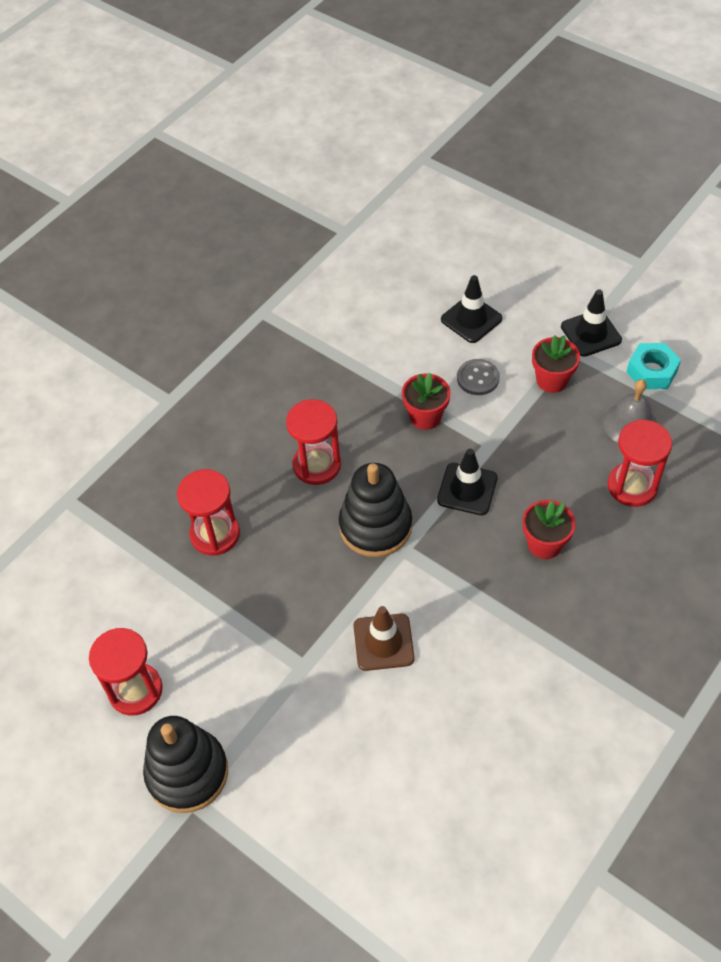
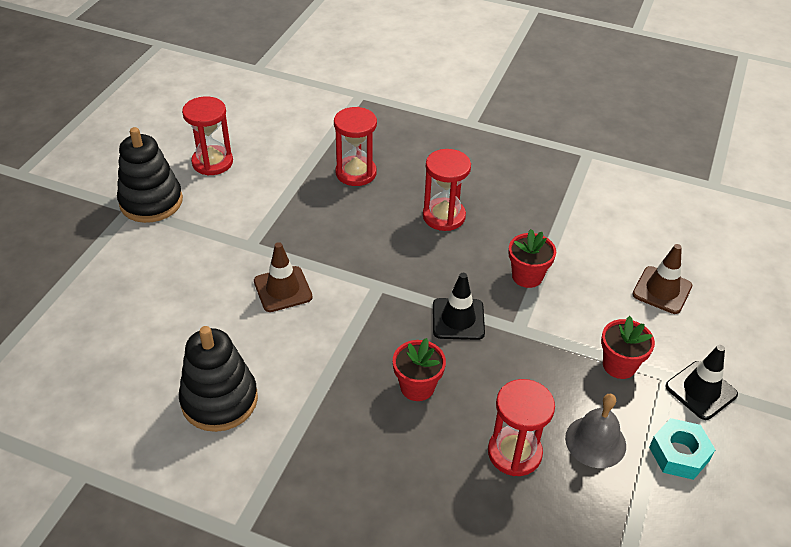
camera: 70 degrees right, 10 degrees down
(375, 526) = (396, 264): black stacking toy -> black stacking toy (219, 400)
(471, 319) = (662, 290): black traffic cone -> brown traffic cone
(478, 378) = (591, 306): grey button -> none

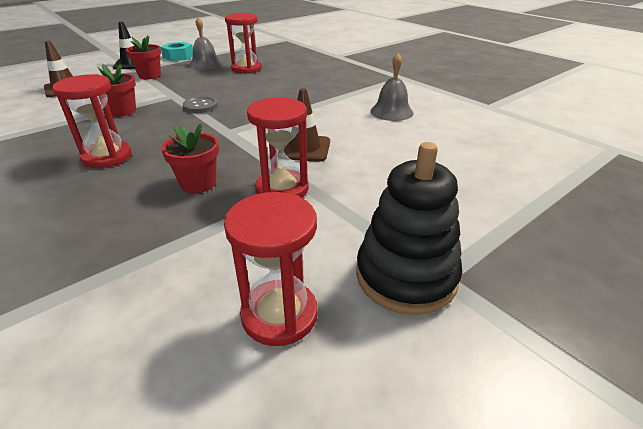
camera: 150 degrees left, 10 degrees down
(219, 400) = (391, 112): black stacking toy -> grey bell
(356, 173) = (115, 223): red hourglass -> red hourglass (282, 189)
(417, 387) = (265, 91): red flower pot -> red flower pot (198, 183)
(458, 319) = (200, 106): black traffic cone -> grey button

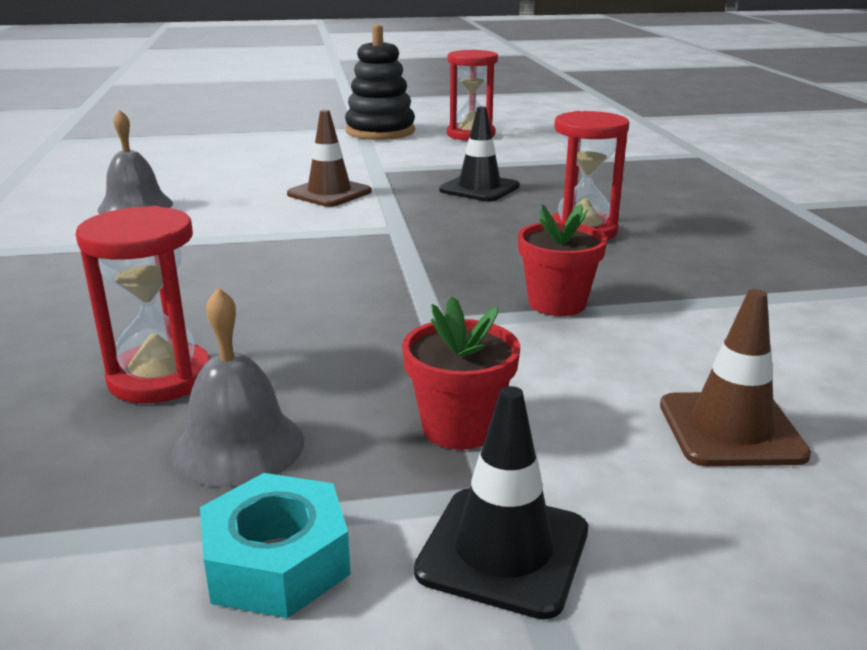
camera: 150 degrees left, 10 degrees down
(198, 183) = (479, 188): red flower pot -> black traffic cone
(200, 106) = (399, 280): grey button -> none
(282, 189) = (401, 172): red hourglass -> none

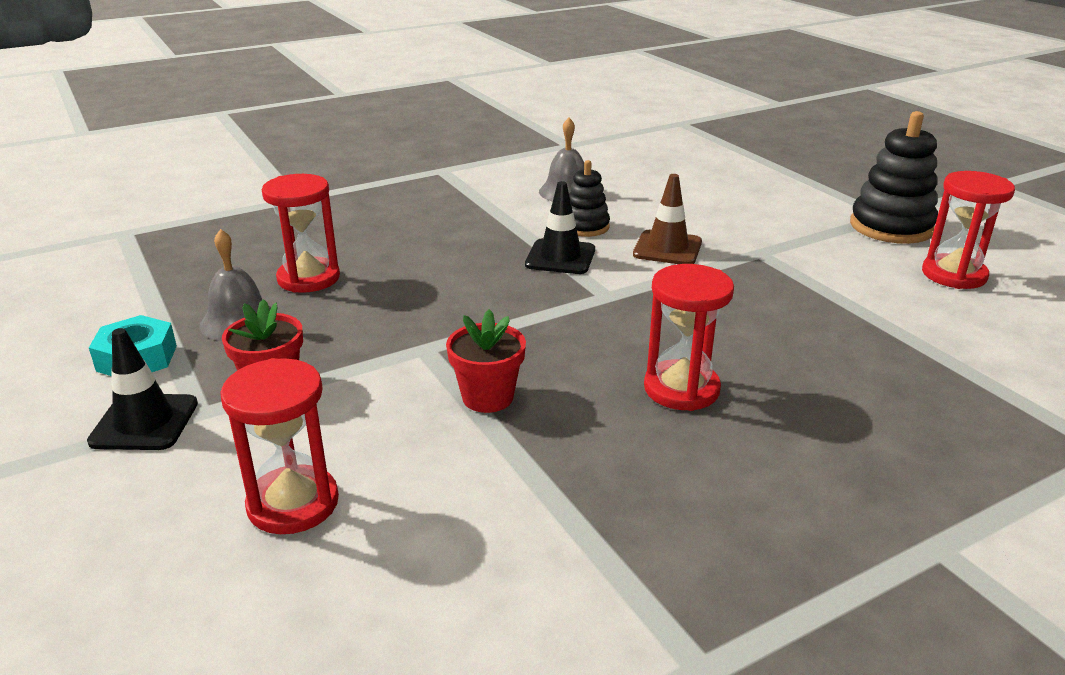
camera: 70 degrees right, 5 degrees up
(236, 213) = (585, 227): none -> black stacking toy
(479, 188) = (757, 313): black traffic cone -> black traffic cone (560, 257)
(731, 430) = (293, 503): brown traffic cone -> red hourglass

